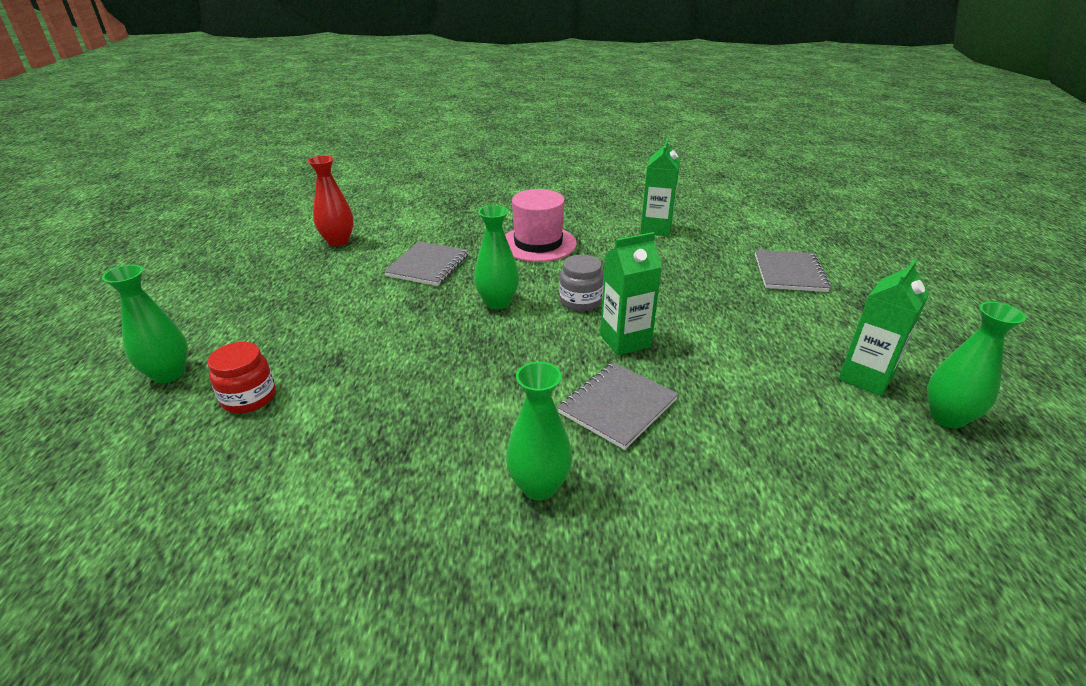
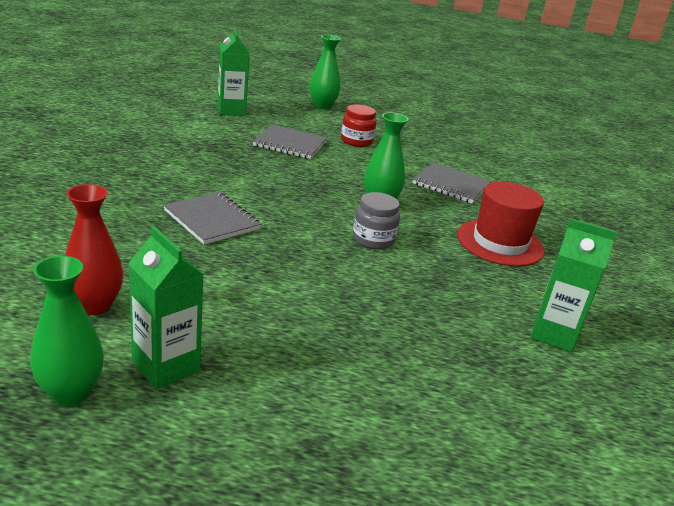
camera: 95 degrees right, 5 degrees down
(249, 398) = (289, 121): red jar -> red jar (356, 141)
(338, 241) = (497, 157): red vase -> red vase (94, 305)
(538, 243) = (500, 243): pink hat -> red hat
(539, 486) = (155, 179): green vase -> none
(625, 341) = (298, 245): green carton -> green carton (231, 110)
(789, 273) = (416, 413): grey notebook -> grey notebook (290, 144)

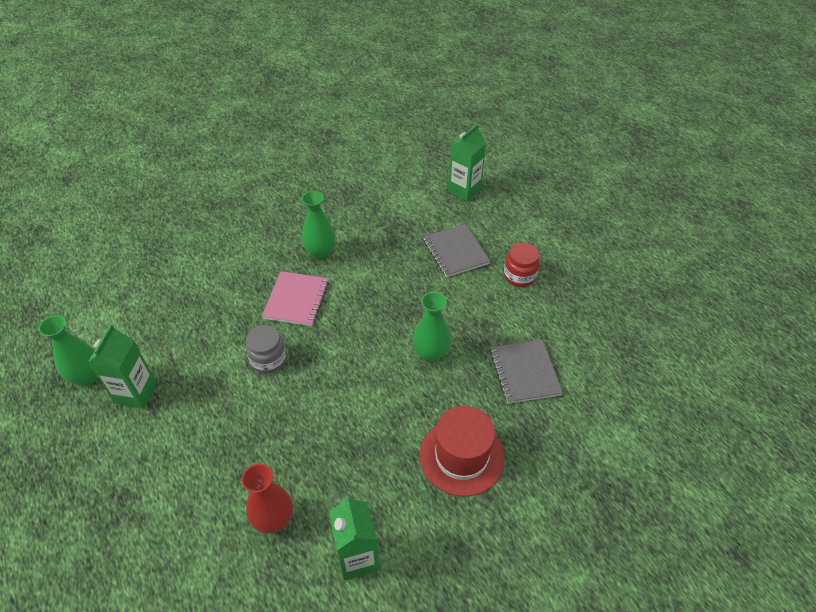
camera: 55 degrees right, 20 degrees up
(94, 305) = (159, 328): red vase -> red vase (274, 520)
(212, 220) = (296, 300): grey notebook -> pink notebook
(322, 106) = (555, 217): green vase -> green vase (320, 253)
(373, 239) = (369, 385): grey jar -> grey jar (268, 359)

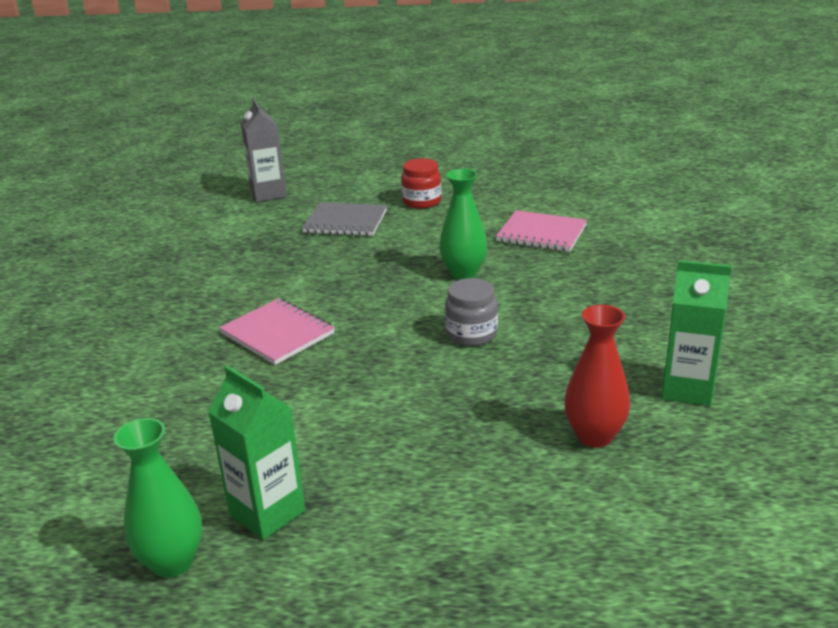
camera: 55 degrees left, 20 degrees down
(268, 359) = (347, 378): grey jar -> grey jar (471, 334)
(320, 253) = (227, 298): green vase -> none
(461, 456) = (609, 293): red hat -> none
(464, 190) = (268, 193): green carton -> grey carton
(524, 372) = (541, 234): grey notebook -> pink notebook

